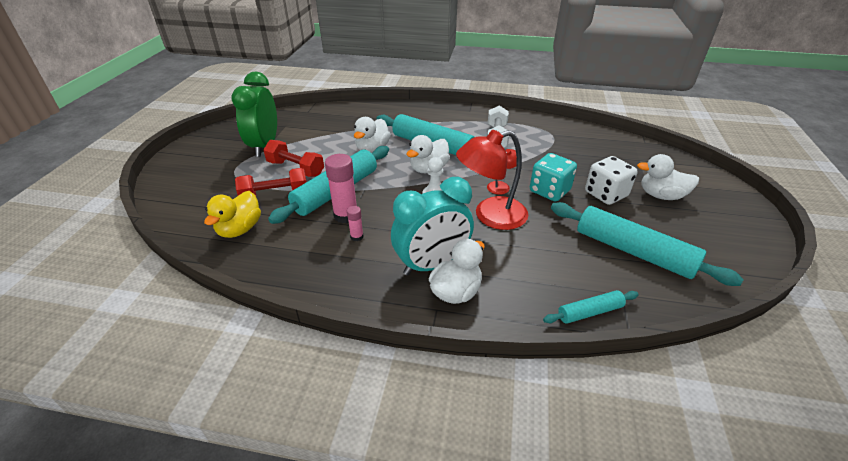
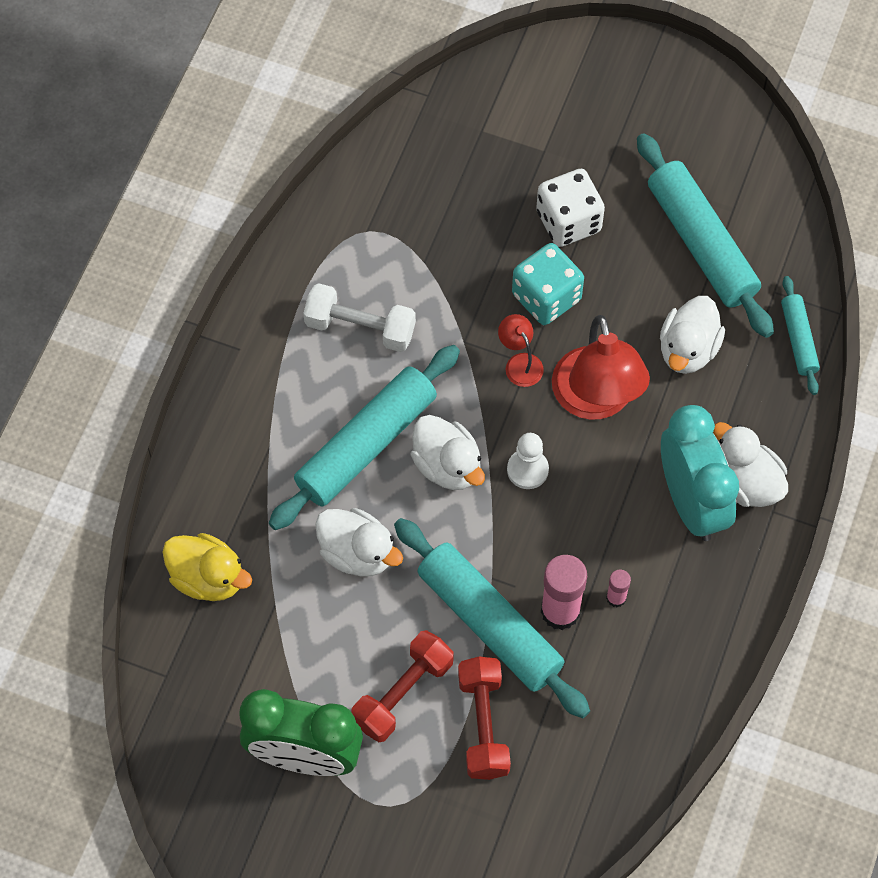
camera: 80 degrees left, 25 degrees up
(240, 229) = (570, 773): yellow duck -> yellow duck (208, 578)
(633, 251) = (701, 244): turquoise rolling pin -> turquoise rolling pin turned 75 degrees counterclockwise
(661, 195) = (585, 149): white duck -> white duck (688, 349)

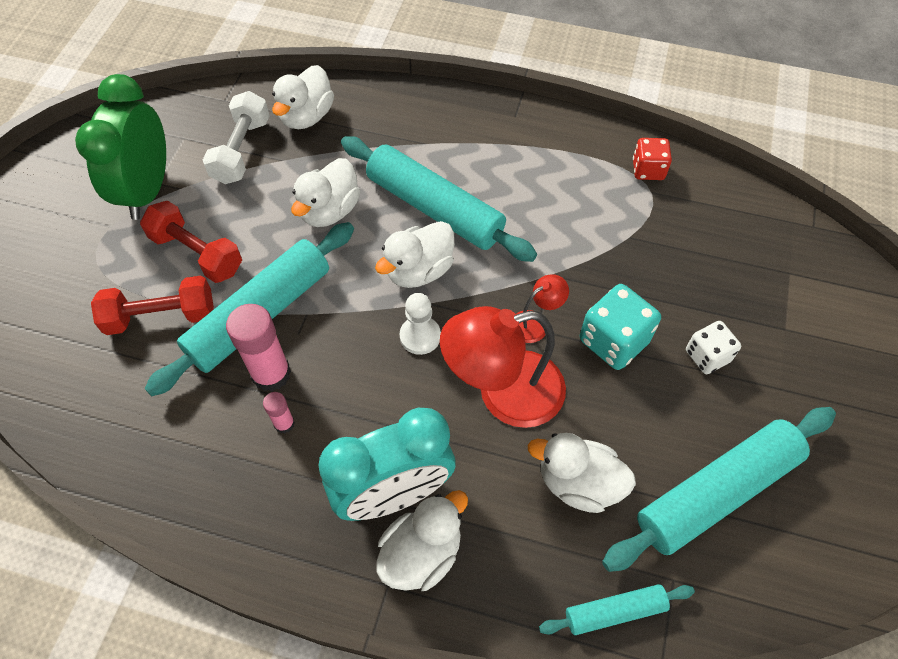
camera: 85 degrees right, 5 degrees down
(208, 578) = (306, 116): yellow duck -> white duck
(337, 228) = (648, 170): none -> red dice
(360, 328) = (550, 195): white dumbbell -> white dumbbell (241, 150)
(568, 222) = (707, 356): white dice -> white dice, size x0.64

